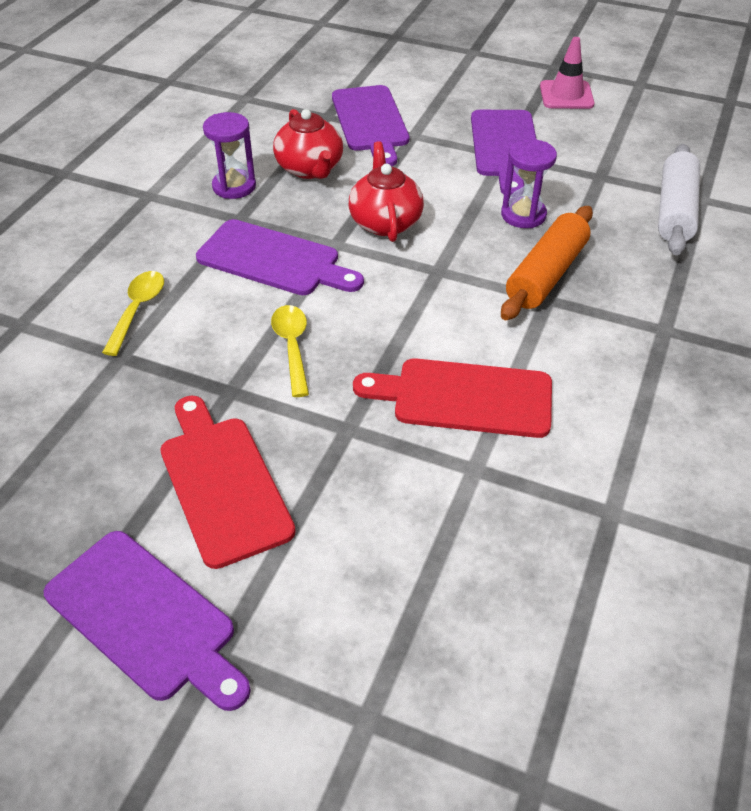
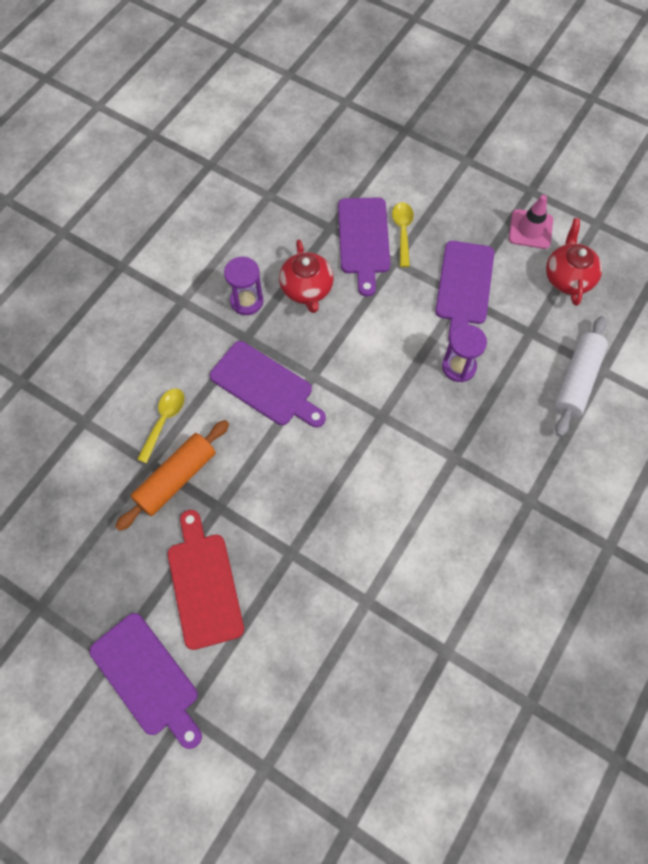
camera: 10 degrees right, 20 degrees up
(292, 347) = (265, 474): yellow spoon -> yellow spoon (402, 231)
(385, 222) = (353, 358): red teapot -> red teapot (568, 278)
(464, 397) = (373, 540): red cutting board -> none
(546, 275) = (459, 433): orange rolling pin -> orange rolling pin (176, 478)

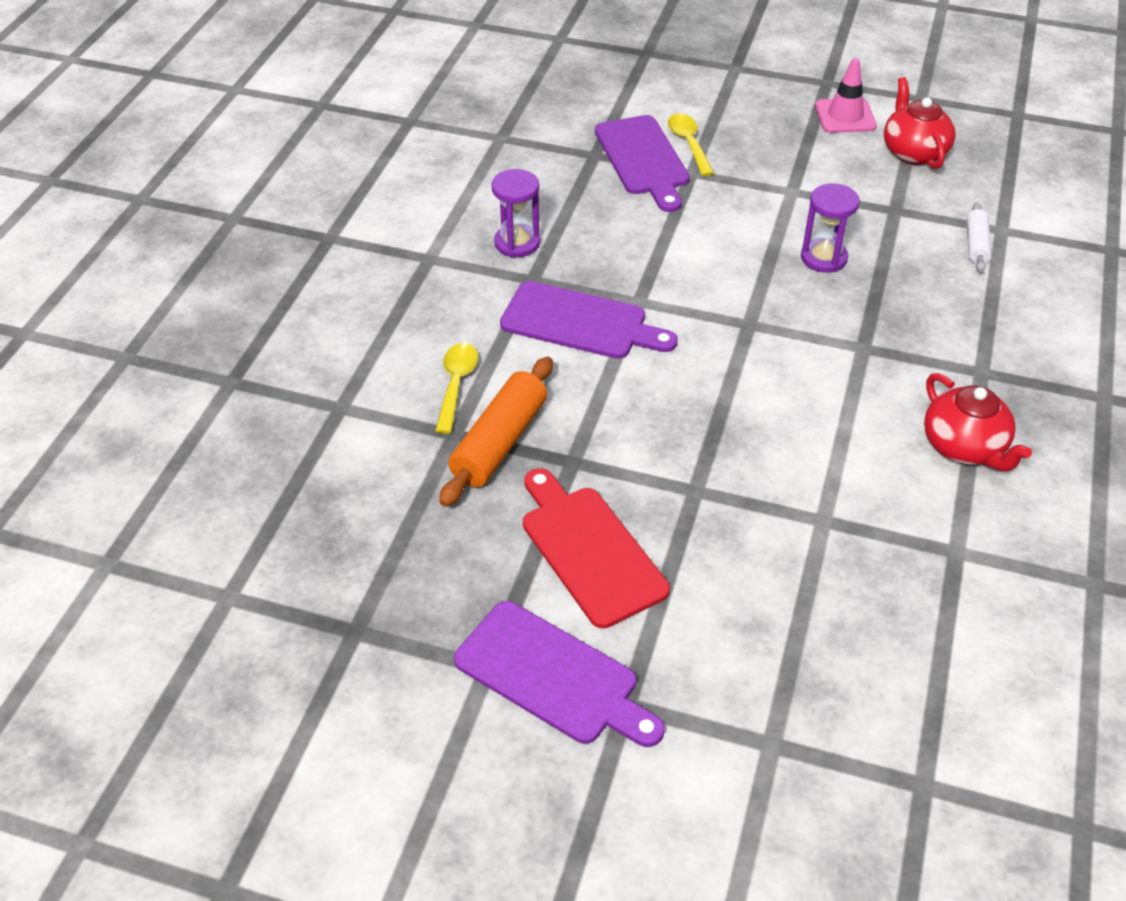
camera: 15 degrees left, 20 degrees down
(307, 289) = (592, 218): red teapot -> red teapot (964, 447)
(464, 287) = (791, 182): purple cutting board -> none
(577, 380) = (976, 244): white rolling pin -> white rolling pin, size x0.57

